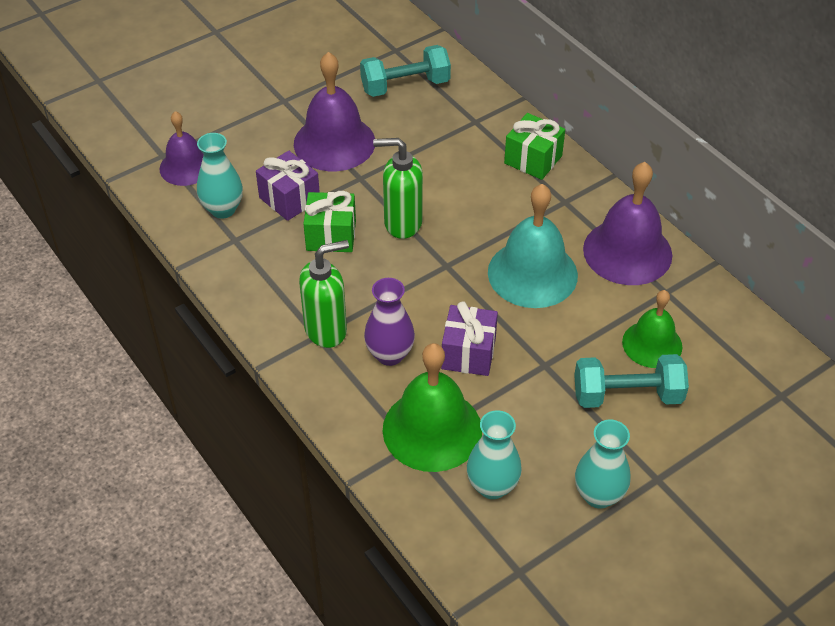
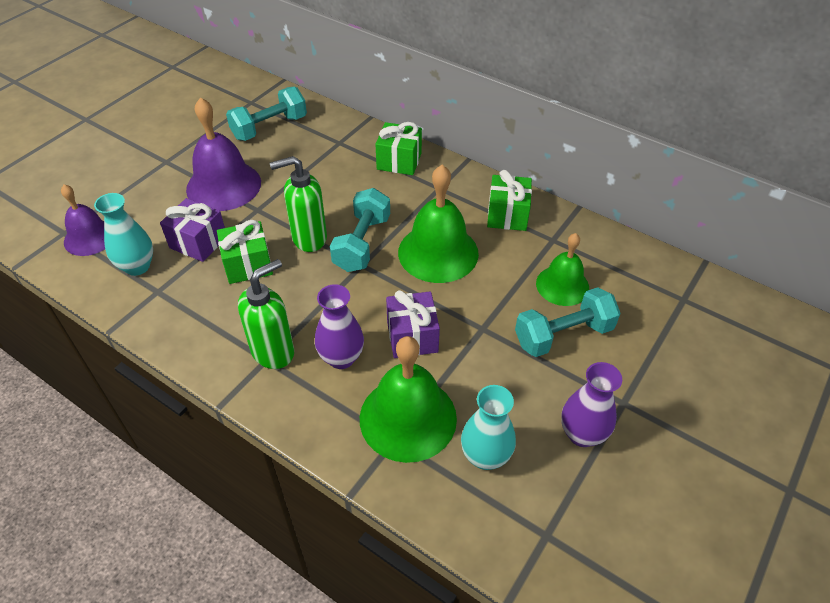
camera: 20 degrees left, 0 degrees up
(456, 243) = (362, 243): none -> turquoise dumbbell
(532, 273) = (438, 252): turquoise bell -> green bell
(598, 495) = (582, 434): turquoise vase -> purple vase
(627, 252) = (507, 215): purple bell -> green gift

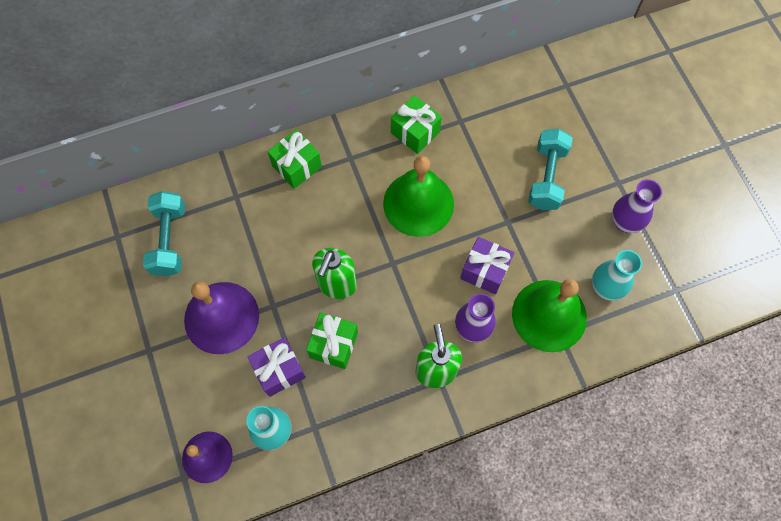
camera: 55 degrees left, 20 degrees up
(362, 243) = (370, 249): turquoise dumbbell -> none
(562, 285) = (505, 146): green bell -> none

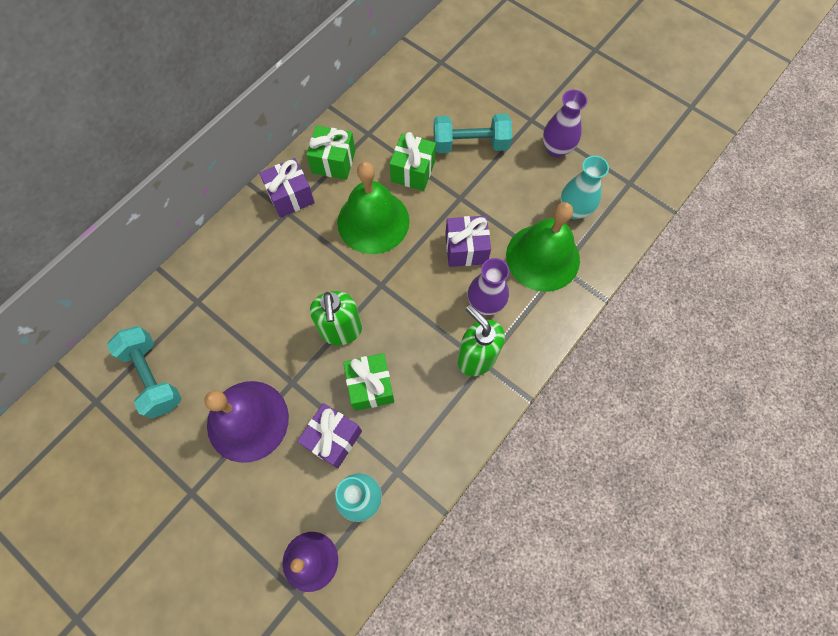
camera: 30 degrees left, 0 degrees up
(297, 166) = (241, 245): green gift -> green gift (413, 171)
(361, 145) = (290, 196): none -> purple gift
(546, 177) = (470, 144): turquoise dumbbell -> turquoise dumbbell turned 75 degrees counterclockwise

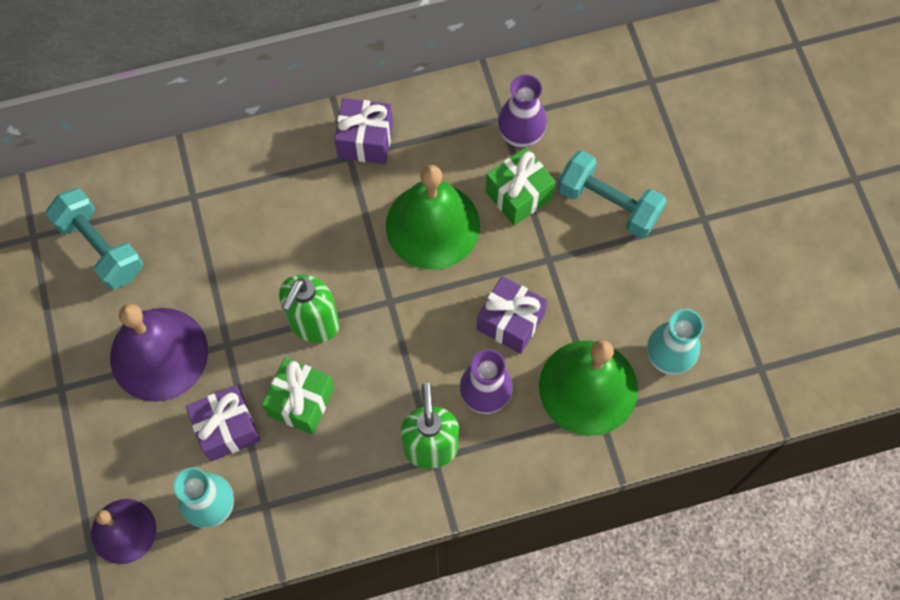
camera: 35 degrees right, 0 degrees up
(153, 376) = (100, 247): turquoise dumbbell -> turquoise dumbbell turned 45 degrees counterclockwise
(333, 162) = (439, 129): green gift -> none
(556, 149) = (705, 273): purple vase -> purple vase (520, 136)

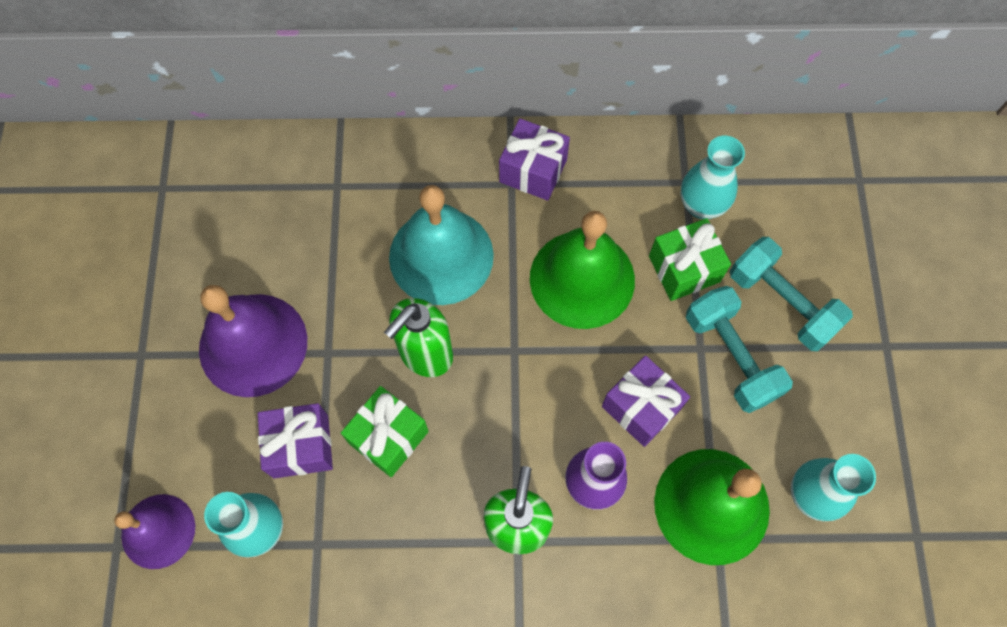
camera: 15 degrees right, 0 degrees up
(100, 247) = (227, 216): turquoise dumbbell -> turquoise dumbbell (731, 357)
(304, 236) = (441, 256): none -> turquoise bell
(520, 136) = (701, 205): purple vase -> turquoise vase

